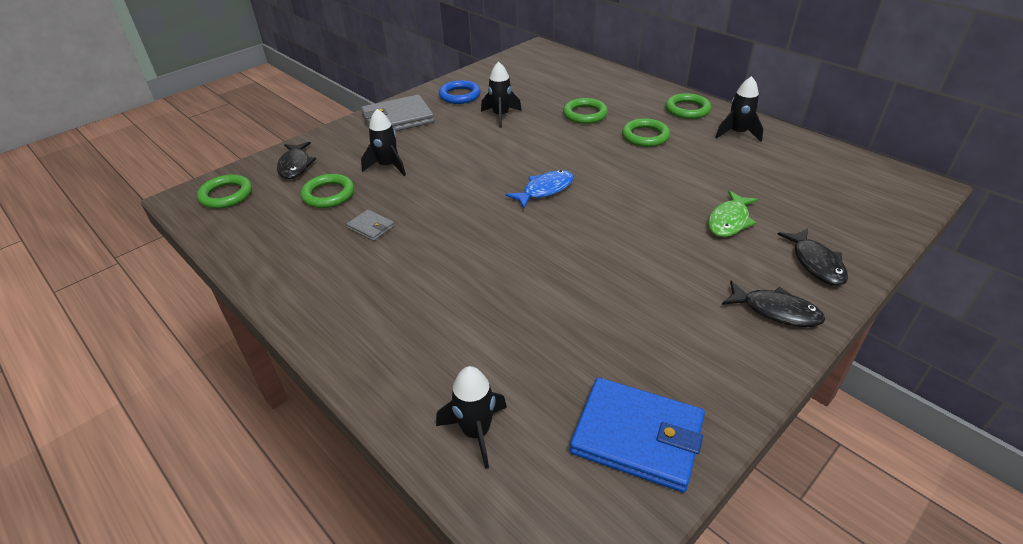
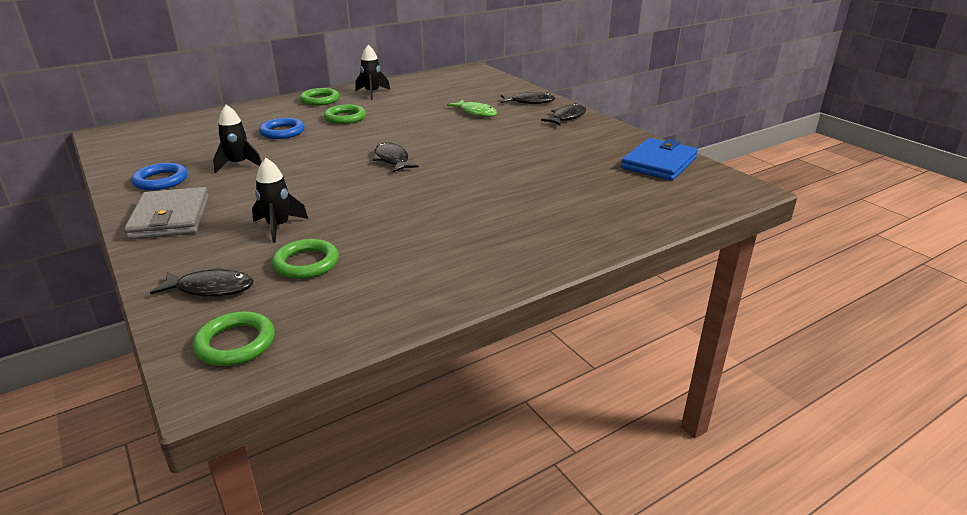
camera: 80 degrees left, 10 degrees down
(371, 227) = (392, 238): grey wallet -> none
(476, 432) = (656, 206): black rocket -> none
(544, 190) = (392, 160): blue fish -> black fish
(585, 114) = (282, 132): green ring -> blue ring

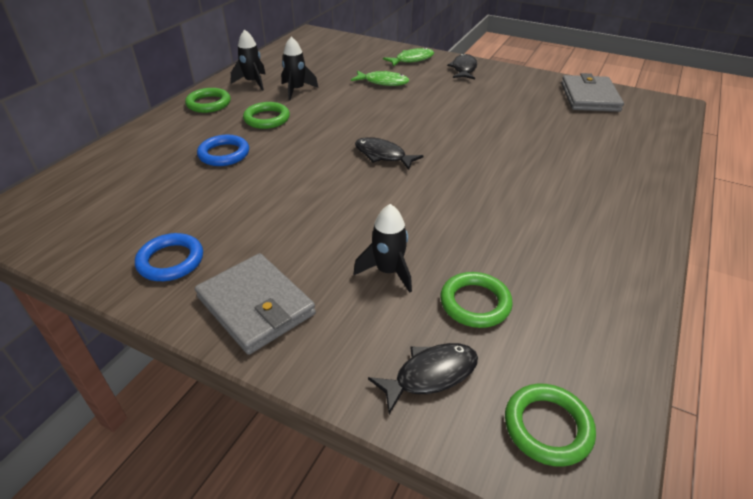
camera: 30 degrees left, 10 degrees up
(238, 164) = (234, 210): black rocket -> black rocket (296, 90)
(529, 102) = (412, 60): black fish -> green fish
(659, 163) = (589, 97): blue wallet -> grey wallet

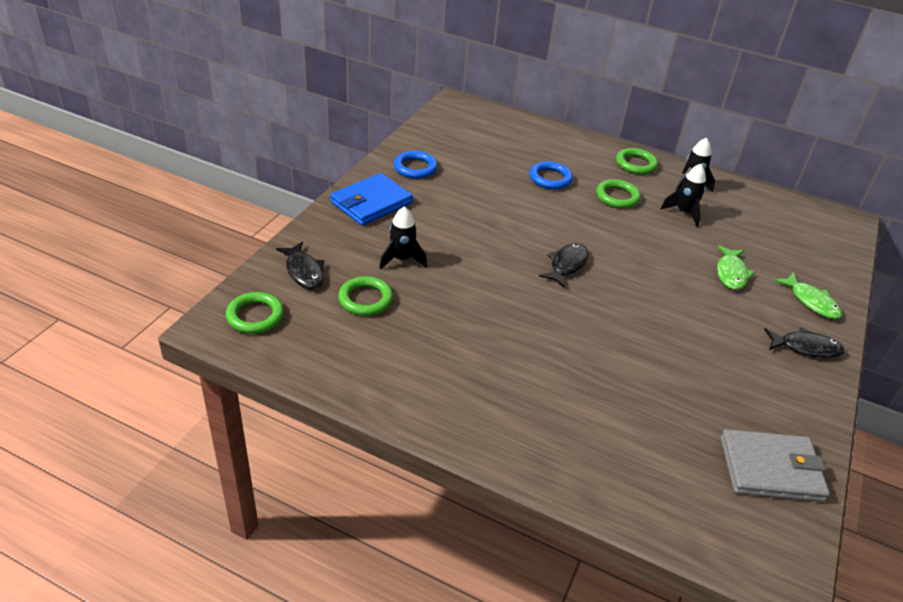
camera: 85 degrees right, 0 degrees up
(256, 306) = (371, 203): grey wallet -> blue wallet

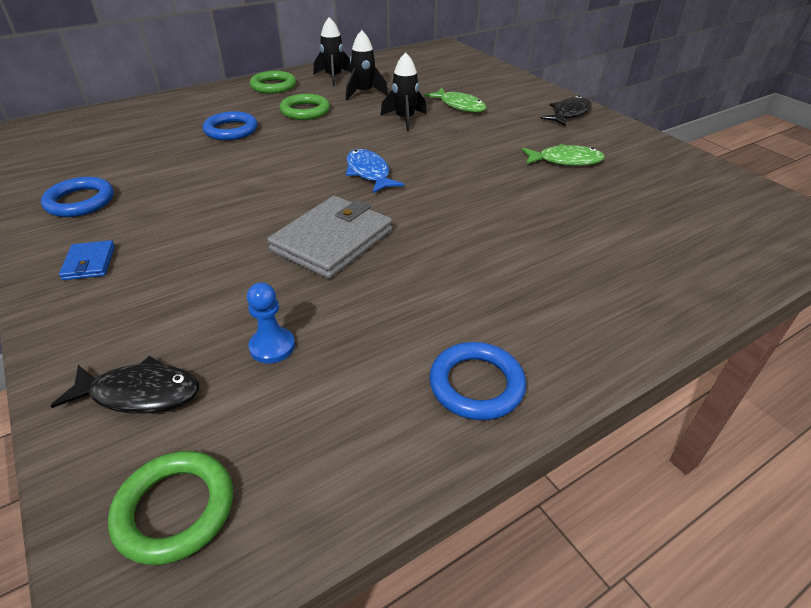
camera: 55 degrees left, 0 degrees up
(365, 299) = (272, 346): green ring -> blue pawn
(371, 203) = (89, 263): blue wallet -> blue wallet, size x0.48
(399, 390) = (476, 385): none -> blue ring
(402, 259) = (231, 280): black rocket -> black rocket (404, 120)
(566, 265) = (369, 173): black fish -> blue fish
(770, 469) = (701, 182): grey wallet -> grey wallet (332, 240)
(811, 301) = (519, 92): green fish -> green fish (565, 161)

